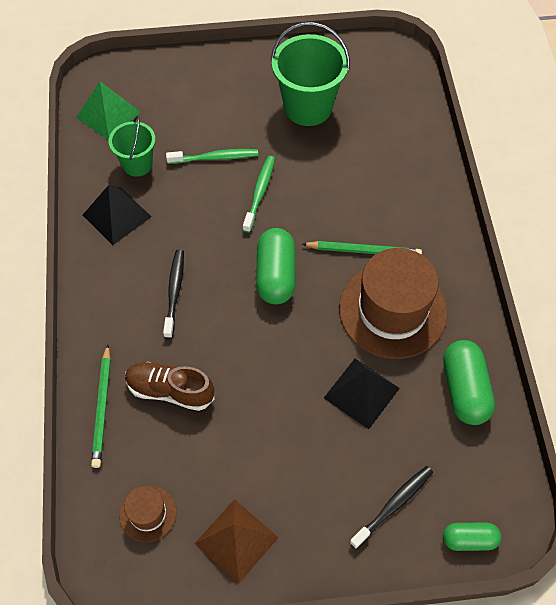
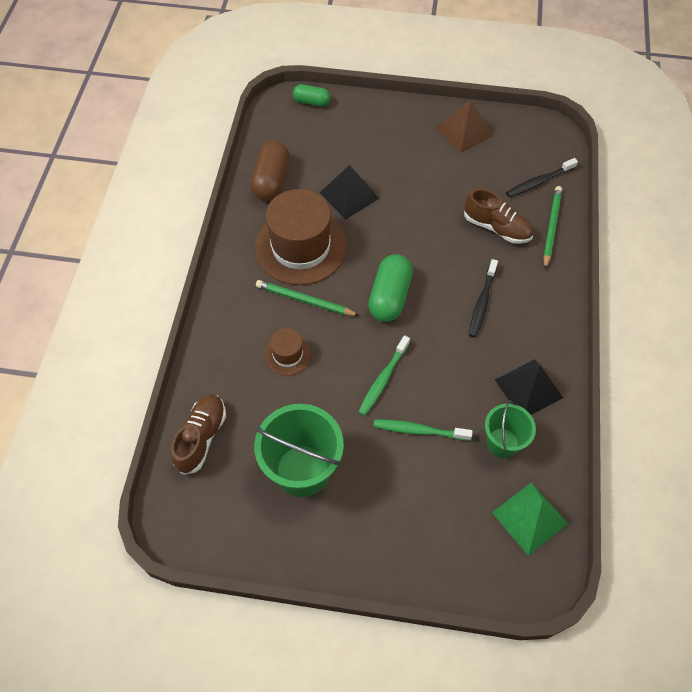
camera: 165 degrees left, 0 degrees up
(148, 513) = (522, 157): brown hat -> brown hat (287, 354)
(393, 505) = (353, 128): black toothbrush -> black toothbrush (539, 182)
(405, 112) = (201, 437): none -> brown shoe
(464, 390) = (271, 181): green capsule -> brown capsule

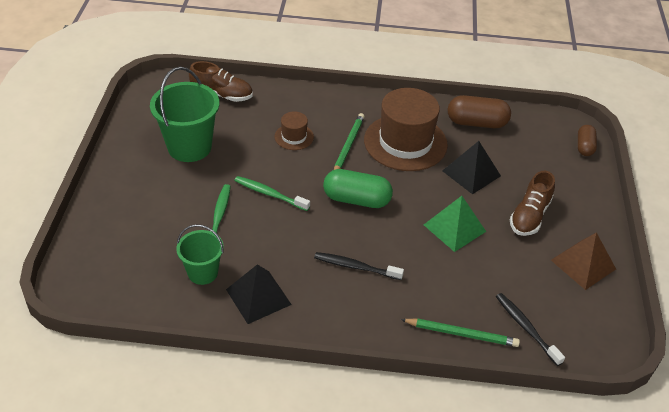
camera: 85 degrees right, 15 degrees down
(311, 102) = (584, 147): green capsule -> brown capsule
(496, 228) = (452, 284): brown shoe -> brown shoe (529, 216)
(529, 518) = (128, 287): green pyramid -> green pyramid (454, 228)

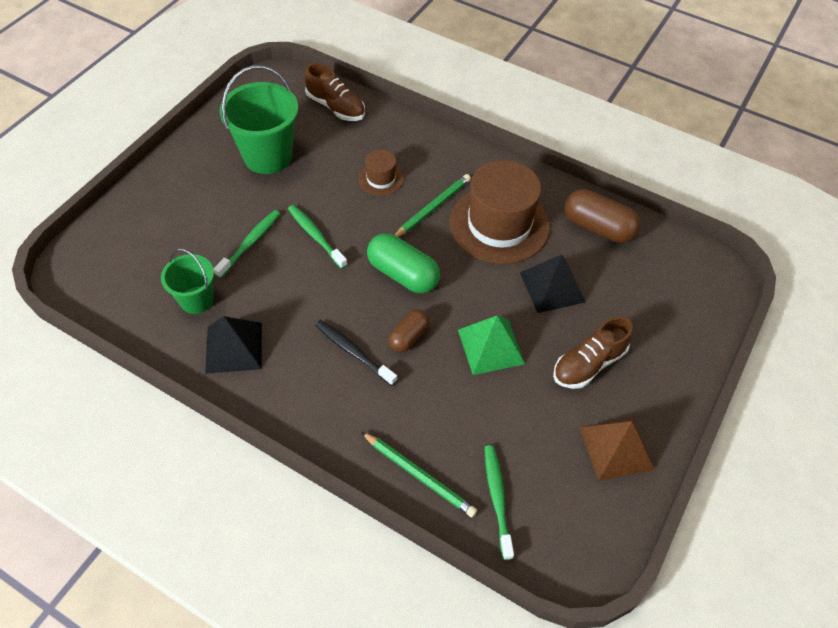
camera: 25 degrees right, 10 degrees up
(526, 328) = (497, 498): black toothbrush -> green toothbrush
(584, 147) = (714, 300): brown capsule -> brown capsule (408, 337)

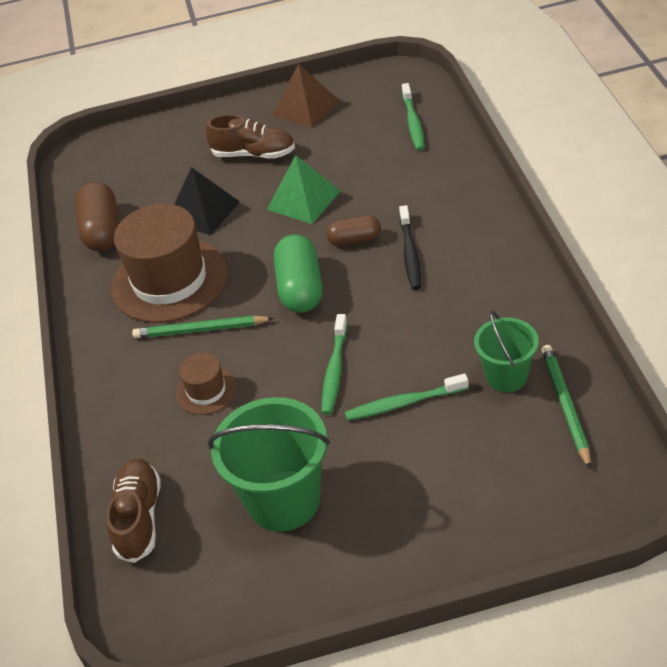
camera: 125 degrees left, 10 degrees down
(234, 347) = (507, 313): black pyramid -> none
(419, 475) = (450, 158): green pencil -> green pencil (566, 406)
(497, 498) = (413, 123): green toothbrush -> green toothbrush turned 45 degrees counterclockwise

